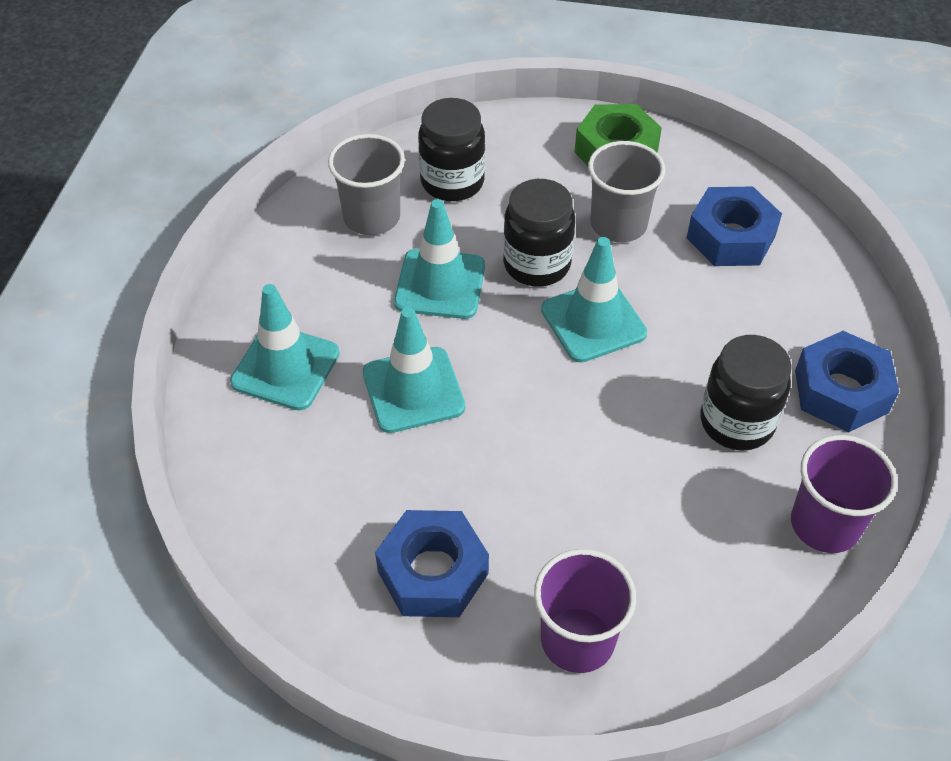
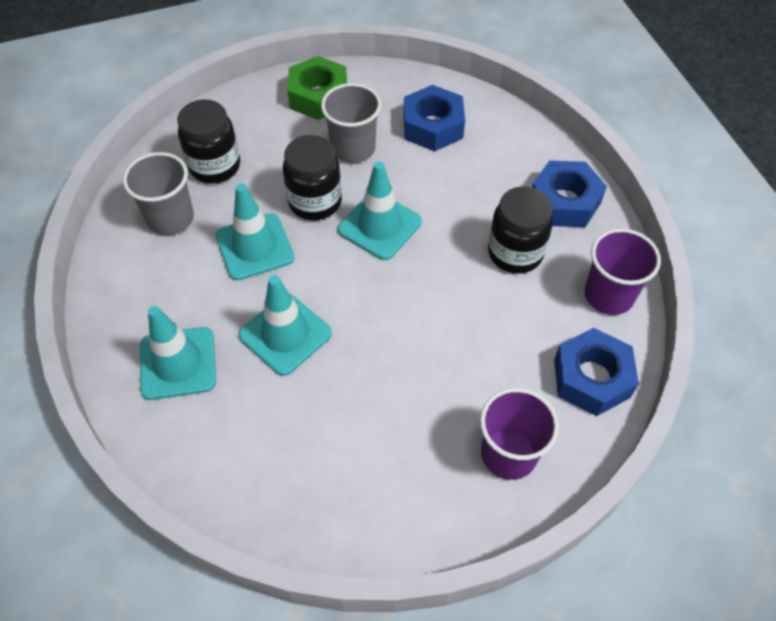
camera: 30 degrees left, 5 degrees up
(433, 572) = (384, 459): blue nut -> blue nut (591, 378)

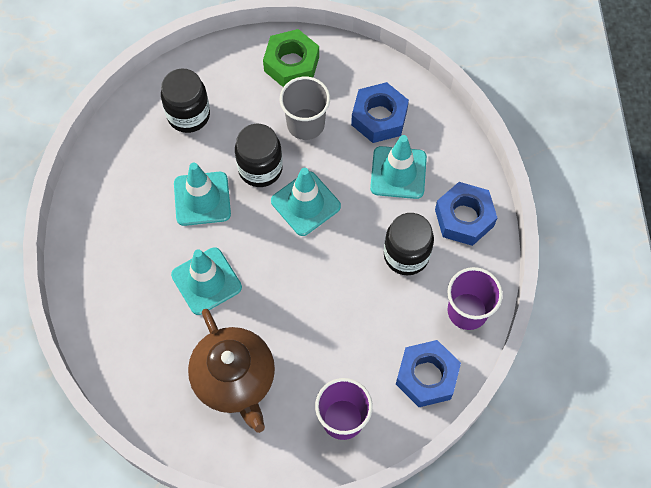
camera: 15 degrees right, 10 degrees up
(170, 218) = (143, 156): grey cup -> none
(178, 363) = (122, 285): turquoise traffic cone -> turquoise traffic cone (398, 173)
(355, 440) = (235, 379): none -> brown teapot

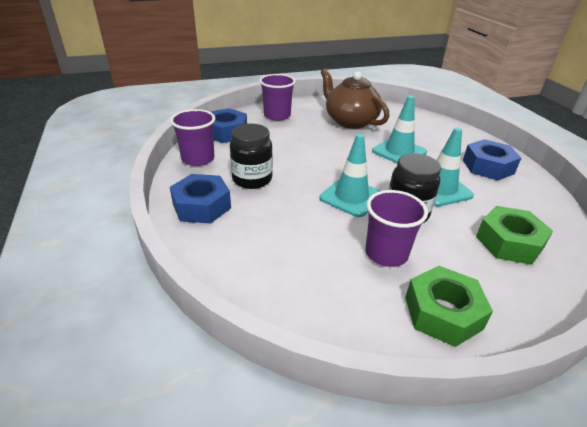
camera: 165 degrees right, 30 degrees down
(188, 115) = (509, 242): black jar -> green nut
(305, 124) = (386, 253): grey cup -> purple cup
(379, 117) = (308, 272): blue nut -> blue nut (488, 166)
(398, 173) = (272, 228): turquoise traffic cone -> none

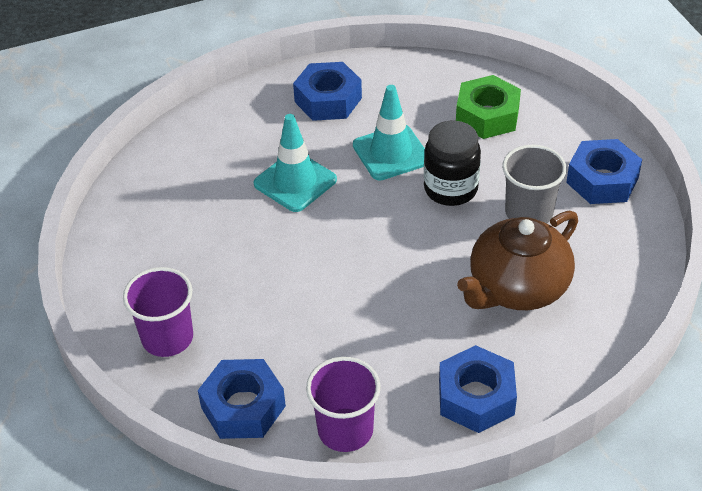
camera: 90 degrees left, 10 degrees up
(252, 179) = (397, 349): black jar -> none
(350, 121) = (189, 234): brown teapot -> brown teapot (517, 287)
(351, 197) = (424, 238): turquoise traffic cone -> none
(386, 253) = (529, 212): purple cup -> grey cup
(443, 313) = (602, 180): green nut -> blue nut

